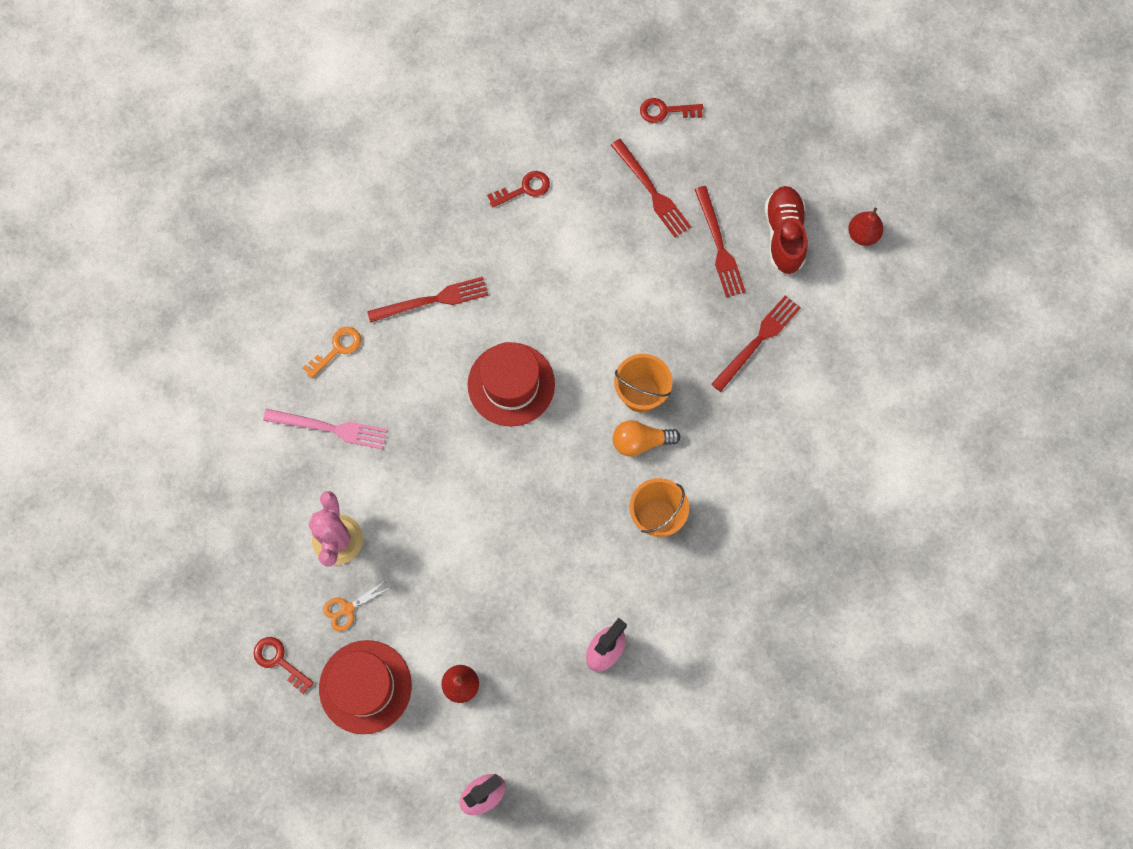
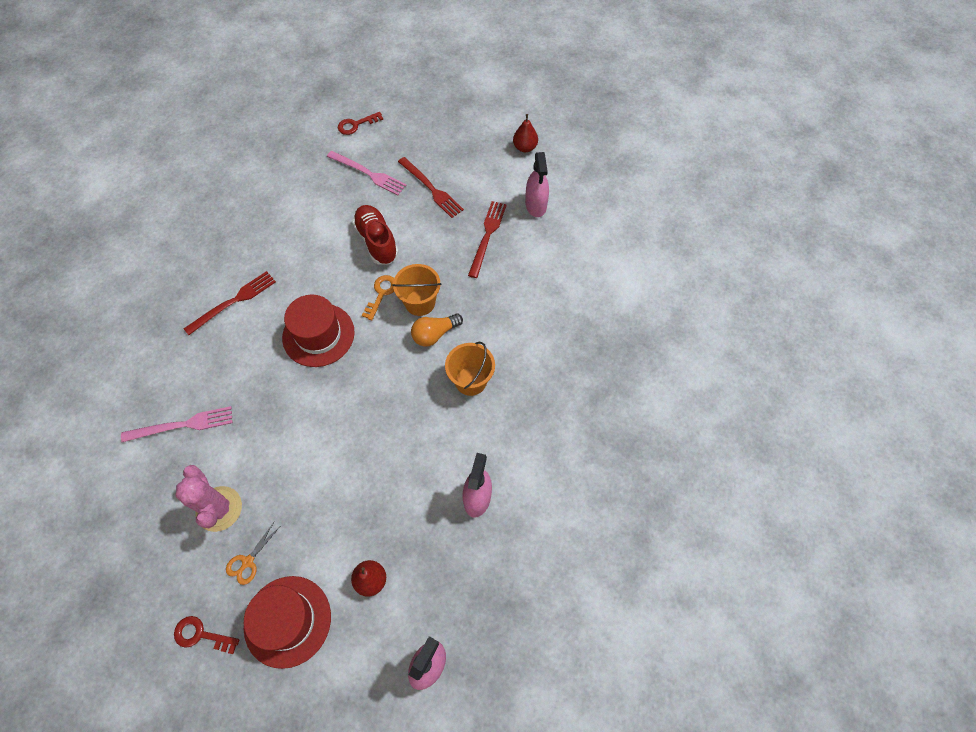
camera: 25 degrees left, 10 degrees down
(337, 349) = (168, 365): orange key -> orange key (381, 294)
(524, 189) = (275, 205): red key -> none
(651, 191) = (368, 174): red fork -> pink fork
(784, 235) = (472, 167): red shoe -> red shoe (377, 241)
(837, 323) = (536, 205): none -> pink spray bottle

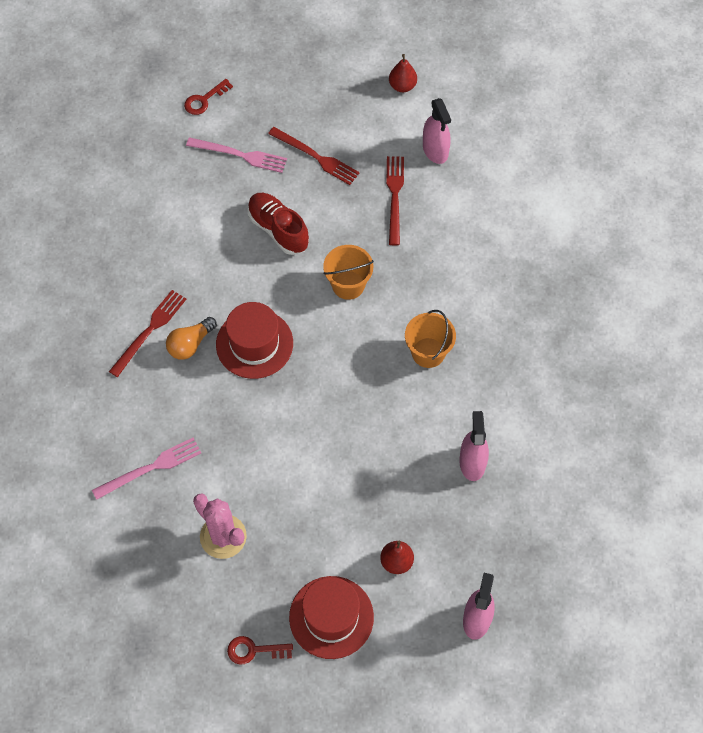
camera: 15 degrees left, 0 degrees up
(248, 561) = (272, 576): orange scissors -> none
(381, 294) = (304, 285): orange key -> none
(435, 334) = (375, 314): orange light bulb -> orange light bulb (190, 344)

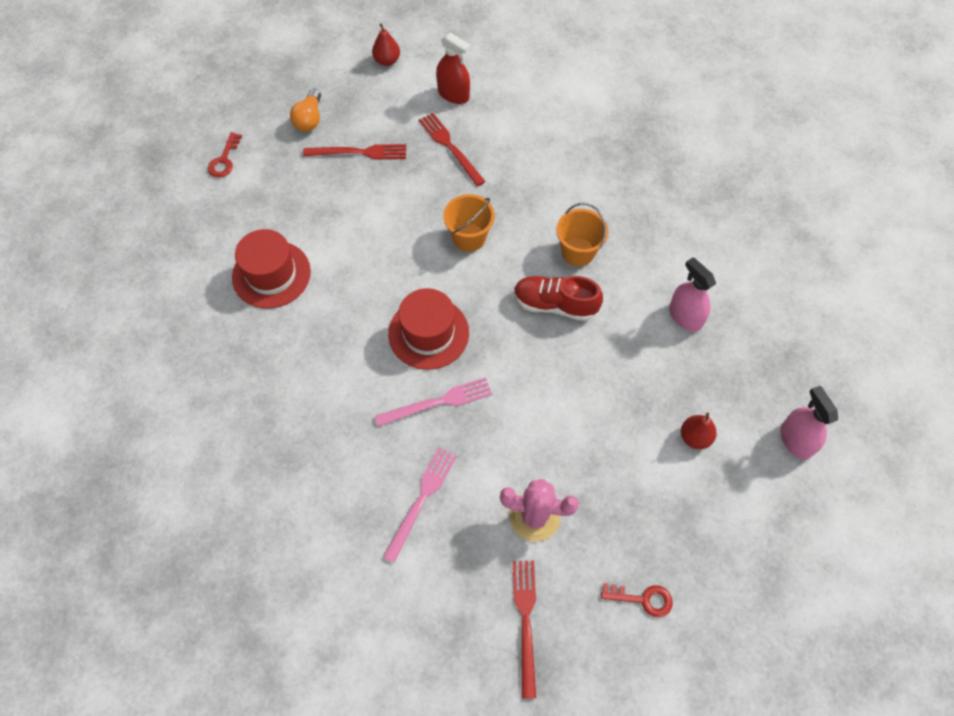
camera: 35 degrees left, 0 degrees up
(149, 331) = (325, 379): red fork -> red fork (525, 621)
(190, 344) = (372, 368): orange light bulb -> orange light bulb (309, 119)
(240, 155) = (292, 186): pink fork -> pink fork (438, 402)
(254, 650) = (643, 599): red key -> red key turned 135 degrees counterclockwise
(278, 229) = (373, 227): red shoe -> red shoe (555, 304)
(331, 617) = (682, 522): red hat -> red hat (271, 274)
(435, 150) = (453, 94): pink spray bottle -> red spray bottle

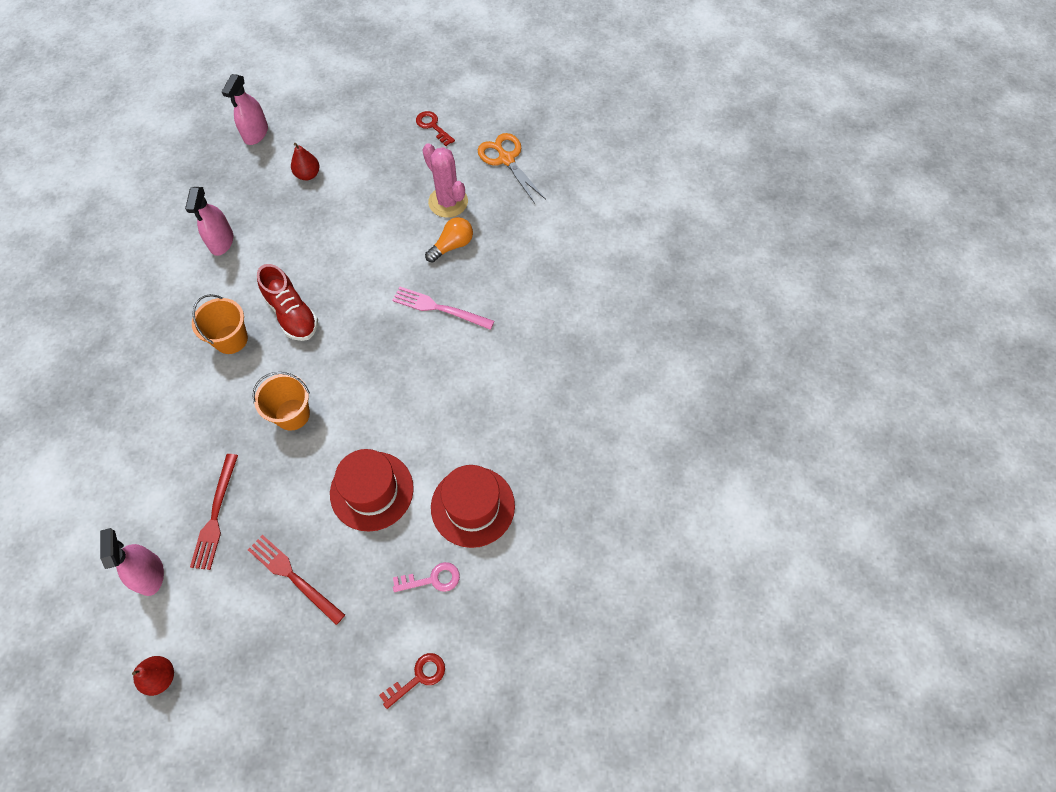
camera: 140 degrees left, 0 degrees up
(262, 213) = (432, 579): none -> pink key
(309, 119) = (300, 661): orange light bulb -> orange light bulb (452, 246)
(421, 499) = (506, 258): pink fork -> none
(428, 333) = (398, 361): red hat -> red hat (371, 491)
(453, 94) = (150, 574): red spray bottle -> pink spray bottle
(525, 621) = (506, 159): red fork -> orange scissors

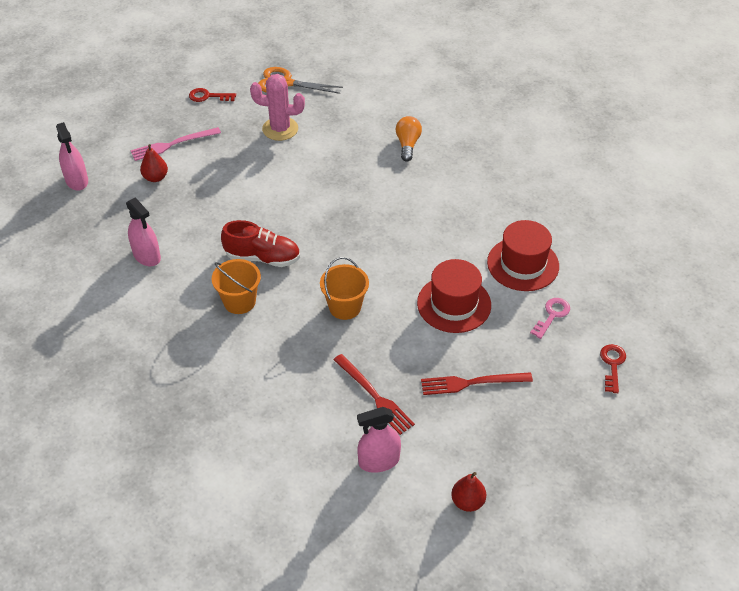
camera: 45 degrees left, 15 degrees down
(150, 574) = (379, 461): pink spray bottle -> pink spray bottle turned 45 degrees counterclockwise
(439, 308) = (357, 186): pink fork -> pink fork (172, 144)
(452, 246) = (317, 149): orange light bulb -> orange light bulb (407, 144)

